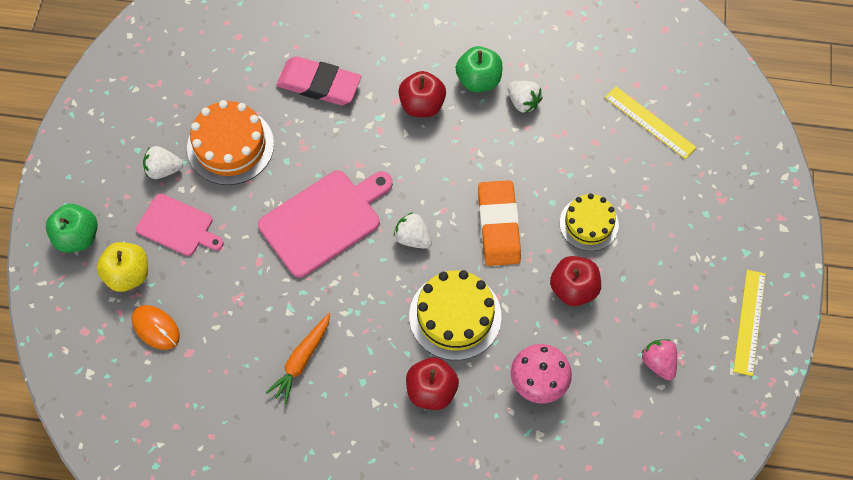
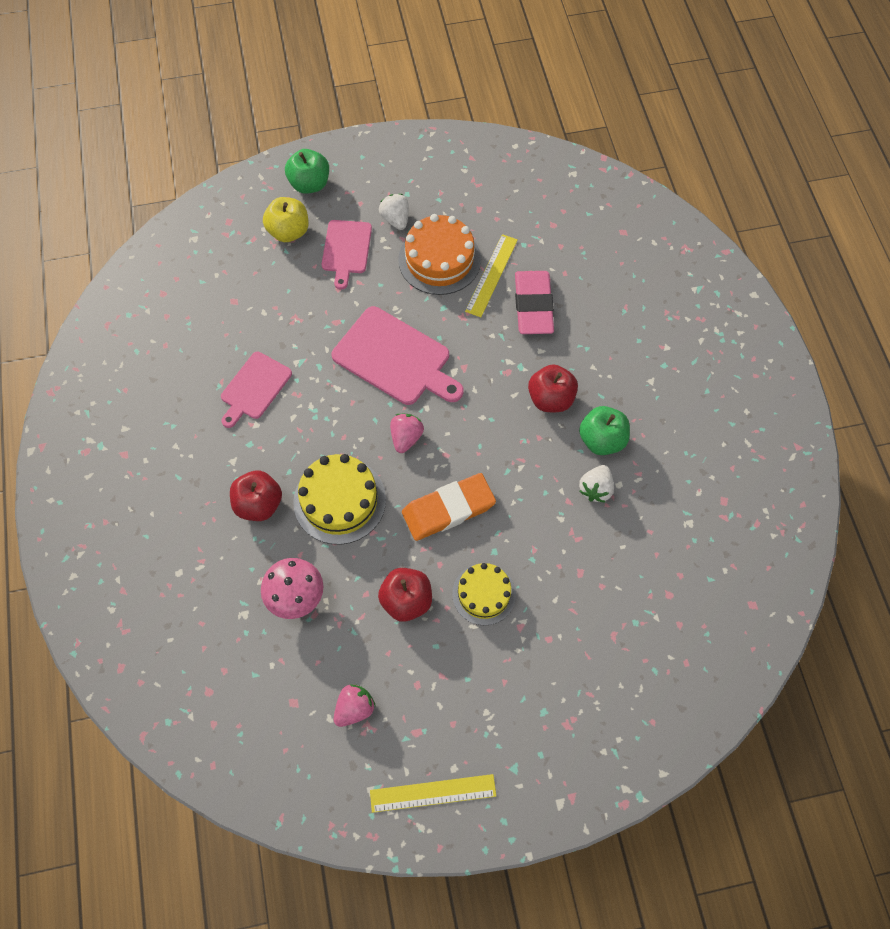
camera: 70 degrees right, 0 degrees up
(156, 328) = (248, 269): orange mouse -> none
(301, 360) = (254, 388): orange carrot -> pink cutting board
(413, 238) = (406, 437): white strawberry -> pink strawberry
(650, 122) = (629, 622): yellow ruler -> yellow ruler (492, 275)

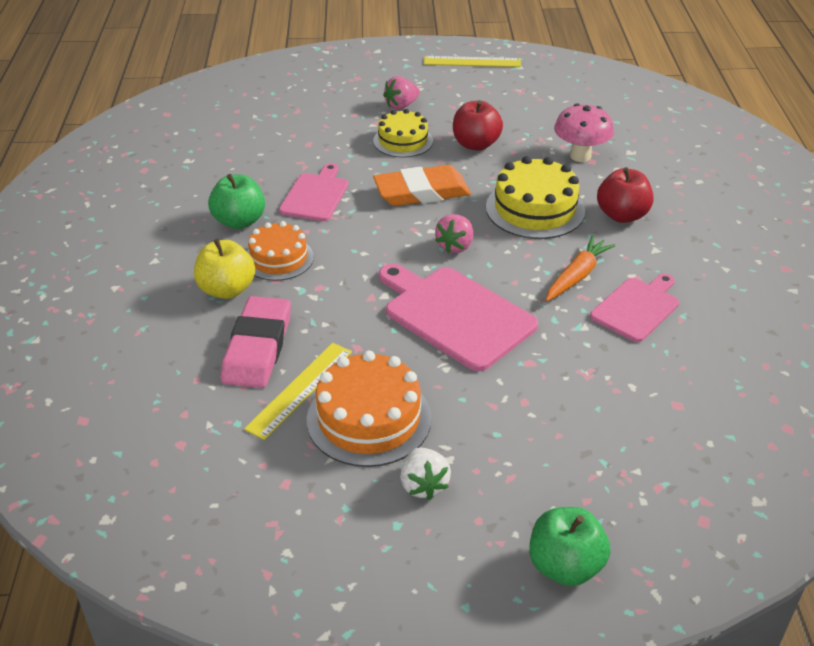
camera: 170 degrees left, 25 degrees down
(289, 231) = (600, 490): yellow apple -> yellow apple (227, 289)
(301, 417) = (577, 276): none -> orange carrot
(346, 250) = (508, 450): pink cutting board -> pink cutting board (315, 195)
(354, 708) = (529, 99): pink strawberry -> pink strawberry (401, 106)
(550, 399) = (279, 258): red apple -> orange cake
(595, 489) = (266, 189): white strawberry -> none

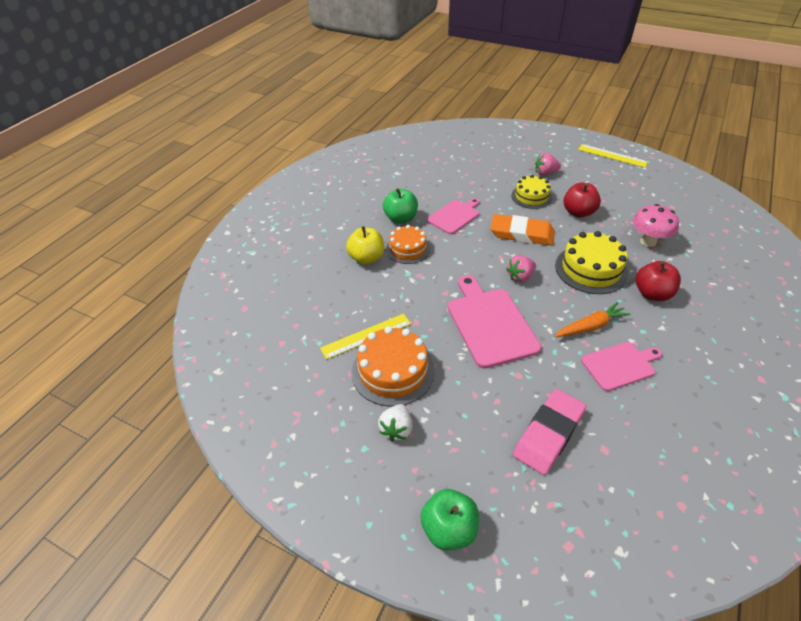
camera: 30 degrees right, 5 degrees up
(257, 347) = (360, 300): pink eraser -> pink eraser (548, 434)

